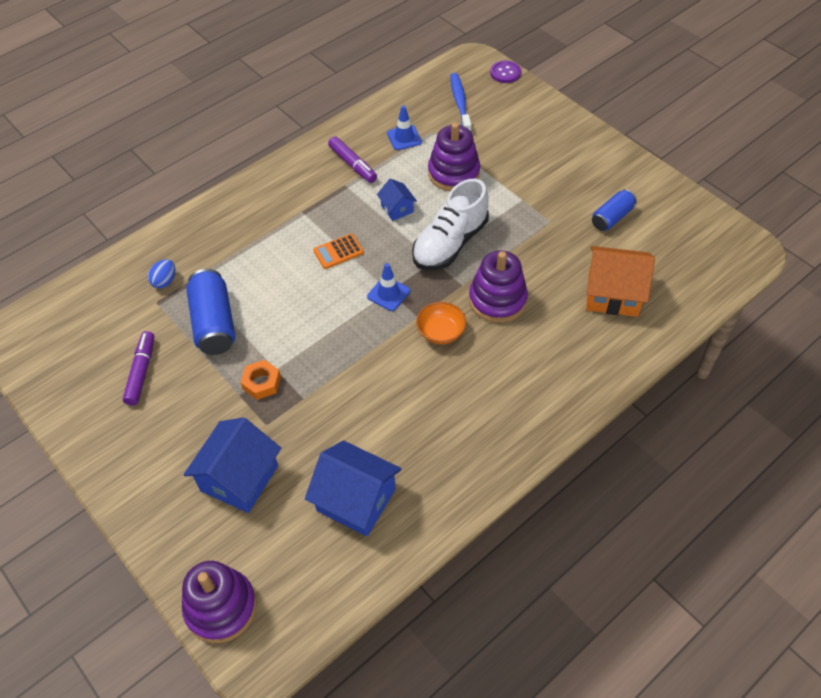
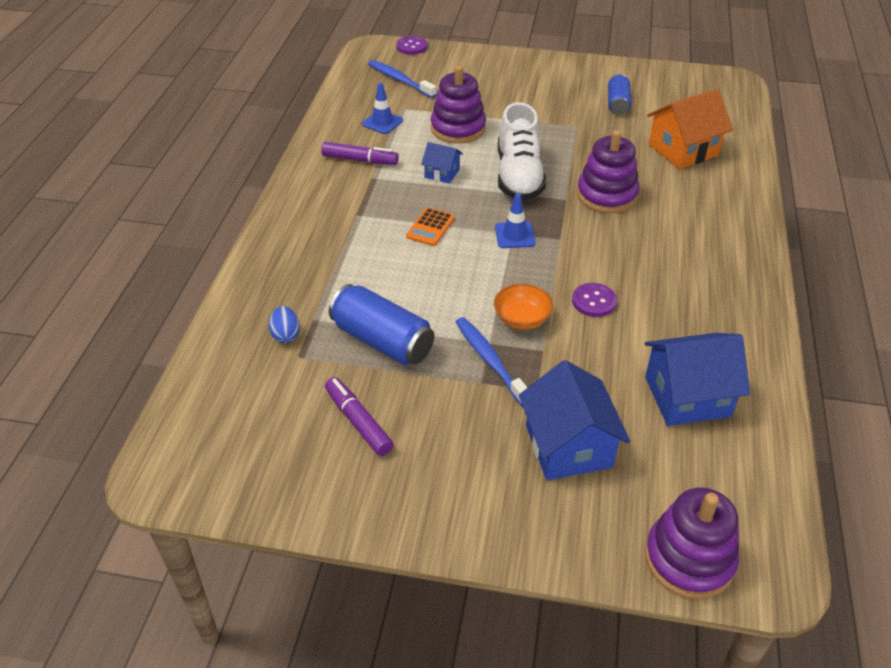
camera: 40 degrees left, 10 degrees down
(261, 383) = (490, 361): orange nut -> blue toothbrush
(381, 383) = (594, 301): none -> purple button
(441, 332) = (593, 239): orange bowl -> orange bowl (522, 319)

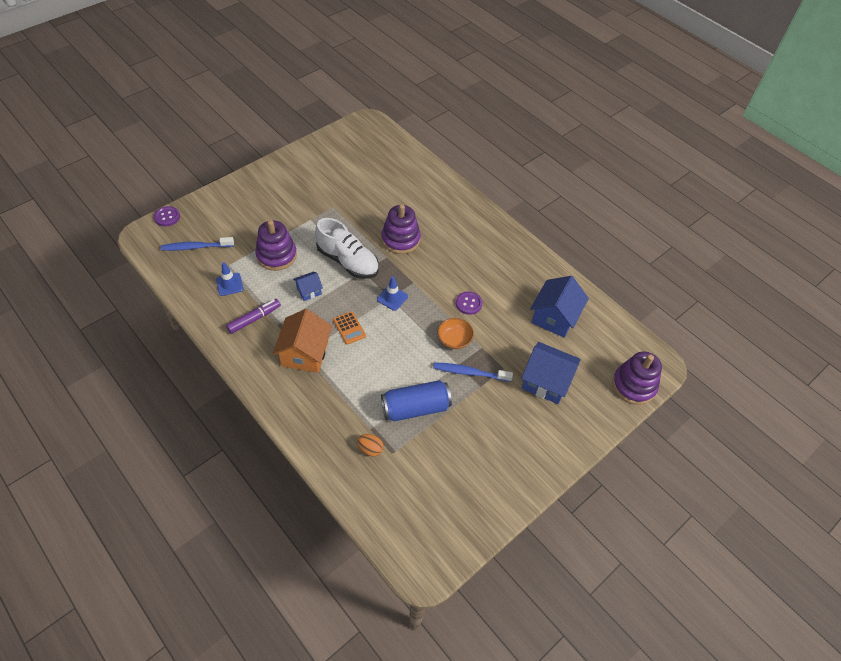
camera: 55 degrees left, 10 degrees up
(286, 335) = (370, 449): blue egg -> orange egg
(358, 422) = (462, 455): purple marker -> none
(618, 104) = (334, 176): blue can -> none
(683, 150) = (399, 184): orange house -> orange house (305, 353)

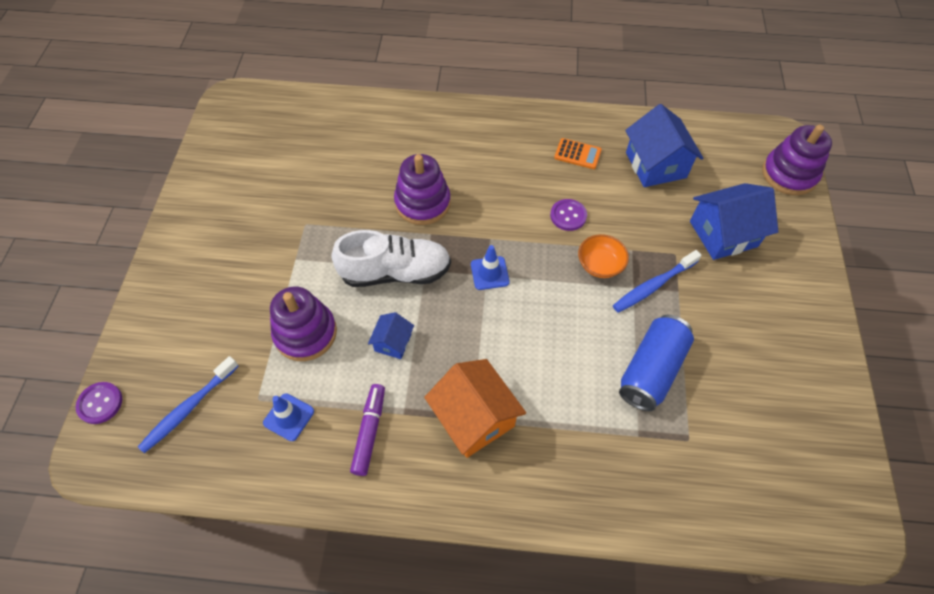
camera: 40 degrees left, 5 degrees up
(349, 328) = (486, 345): orange calculator -> orange calculator (577, 154)
(370, 449) = (665, 457): orange egg -> none

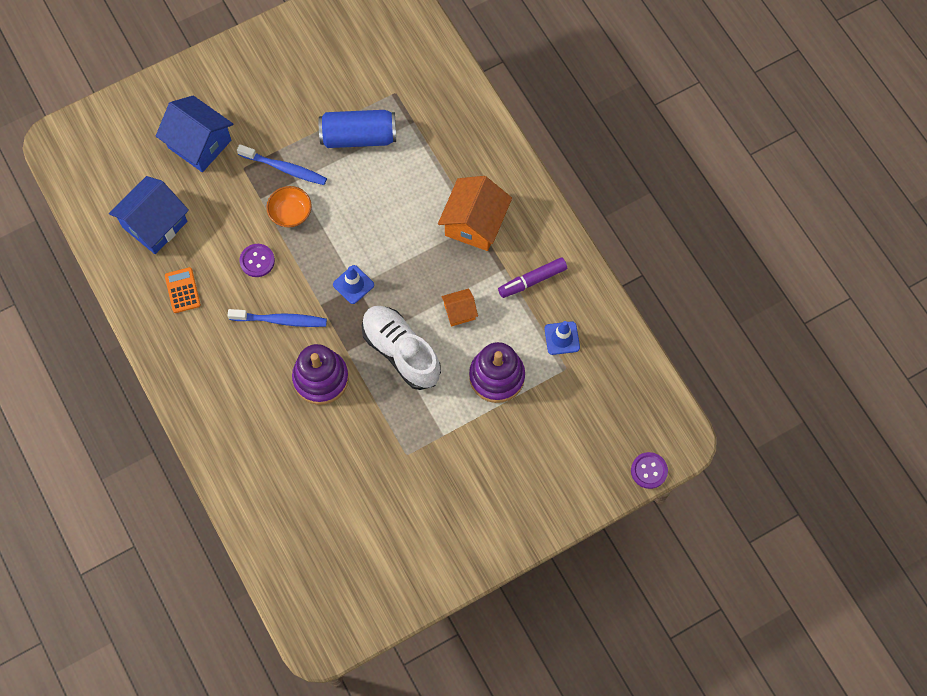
camera: 125 degrees left, 10 degrees up
(188, 408) = (606, 408): blue toothbrush -> blue toothbrush (280, 320)
(393, 342) = (459, 312): blue house -> orange house
(789, 174) = (99, 123): purple stacking toy -> none

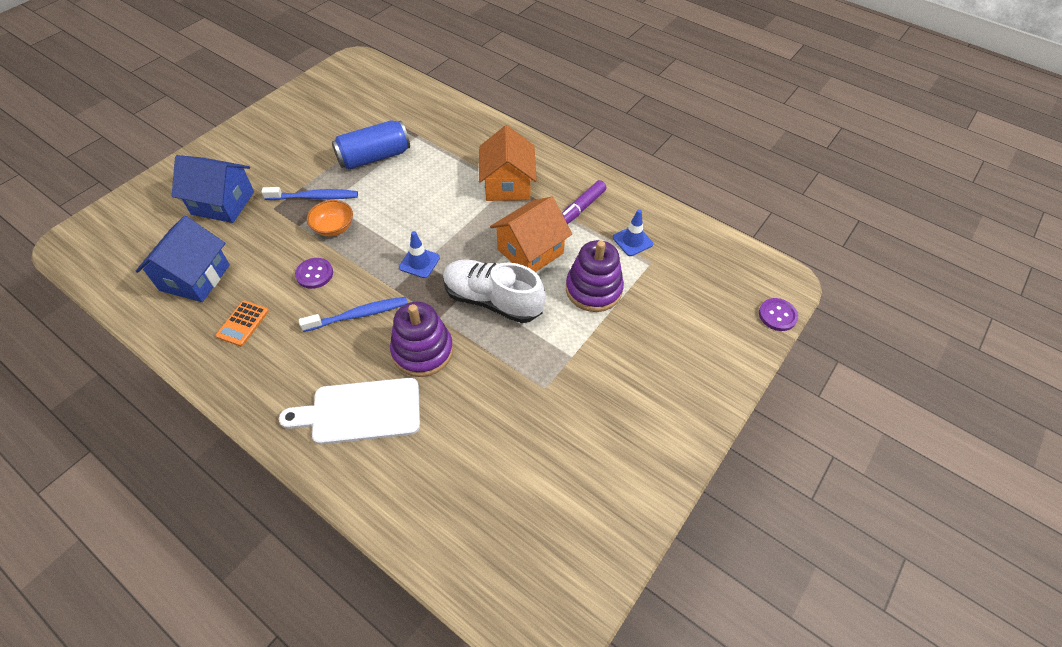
camera: 25 degrees left, 15 degrees down
(182, 290) = (243, 323): orange calculator -> orange calculator turned 120 degrees counterclockwise
(251, 414) = (360, 411): none -> white cutting board
(459, 312) = (530, 251): orange house -> orange house, size x1.90

